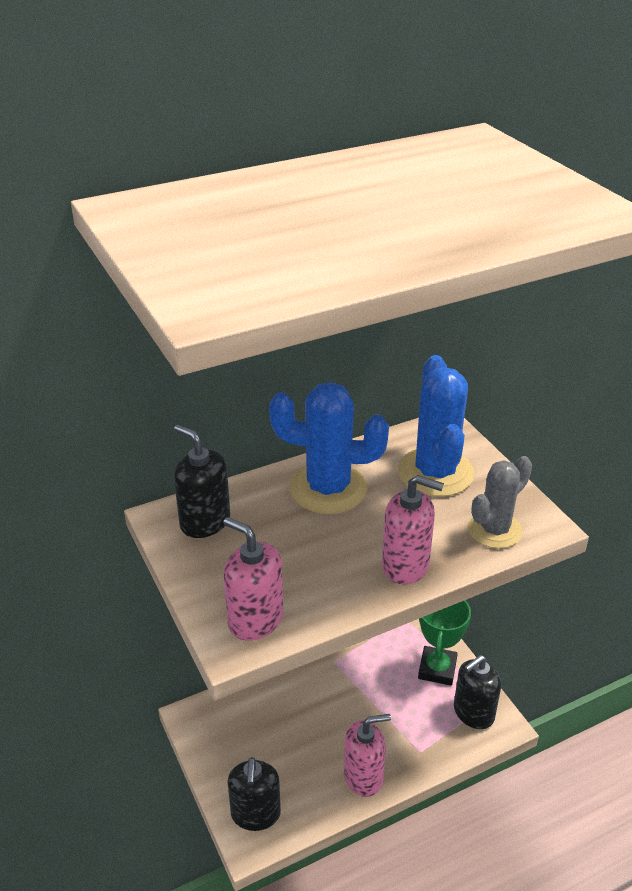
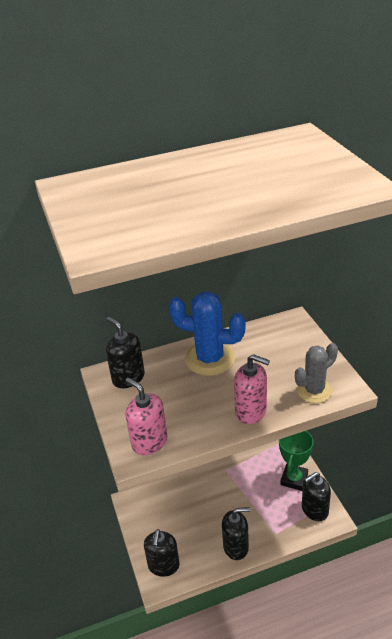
camera: 10 degrees right, 0 degrees up
(363, 776) = (236, 547): pink soap dispenser -> black soap dispenser
(435, 472) = (282, 350): blue cactus -> none

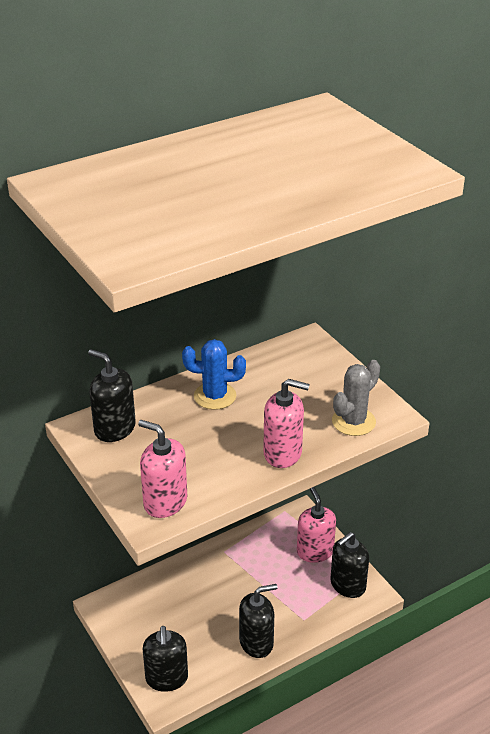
camera: 15 degrees left, 0 degrees up
(210, 359) = (215, 396): blue cactus -> blue cactus, size x0.66
(294, 479) = (315, 551): green trophy -> pink soap dispenser

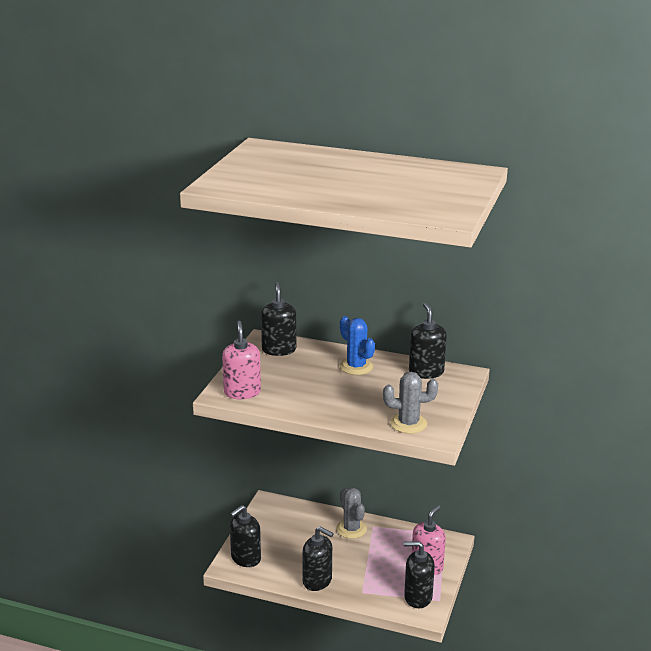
camera: 50 degrees right, 10 degrees down
(211, 569) = (351, 529): none -> grey cactus
(278, 360) = (426, 372): none -> black soap dispenser
(283, 453) = (339, 411): pink soap dispenser -> none

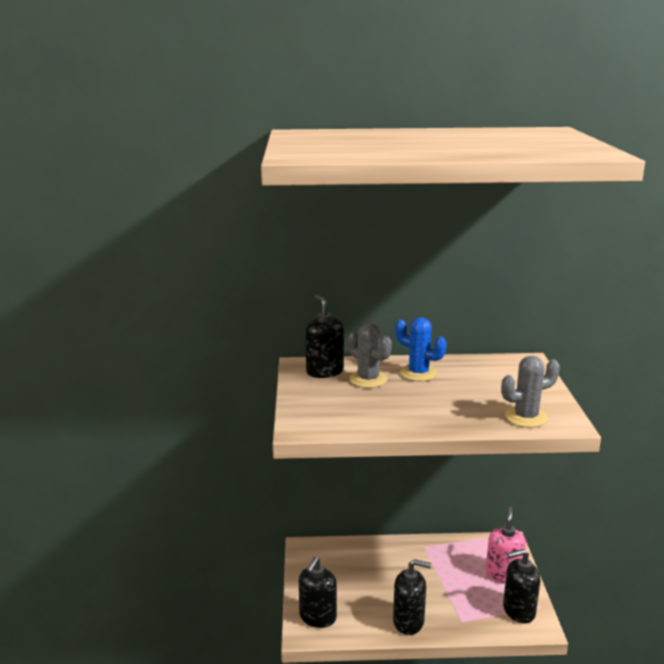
camera: 20 degrees left, 5 degrees down
(242, 392) = (322, 421): pink soap dispenser -> none
(351, 529) = (405, 555): grey cactus -> grey cactus (368, 379)
(426, 372) = (490, 366): black soap dispenser -> none

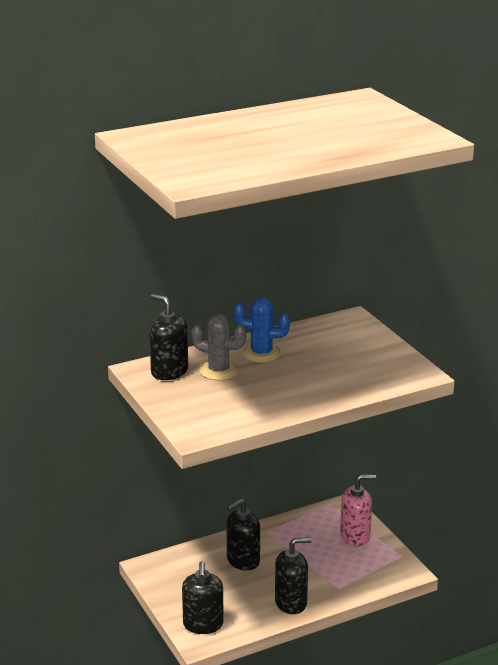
camera: 25 degrees left, 5 degrees up
(503, 574) = (355, 536): pink soap dispenser -> pink soap dispenser turned 90 degrees clockwise
(518, 610) = (384, 564): black soap dispenser -> black soap dispenser (243, 561)
(526, 417) = (385, 376): grey cactus -> none

